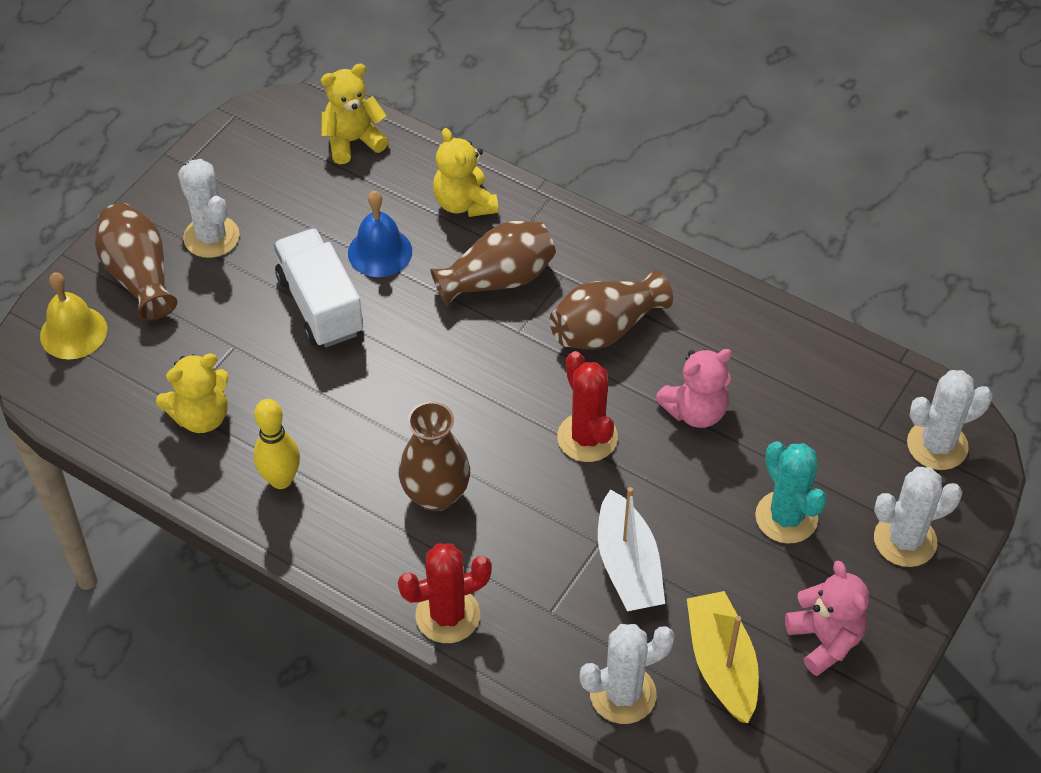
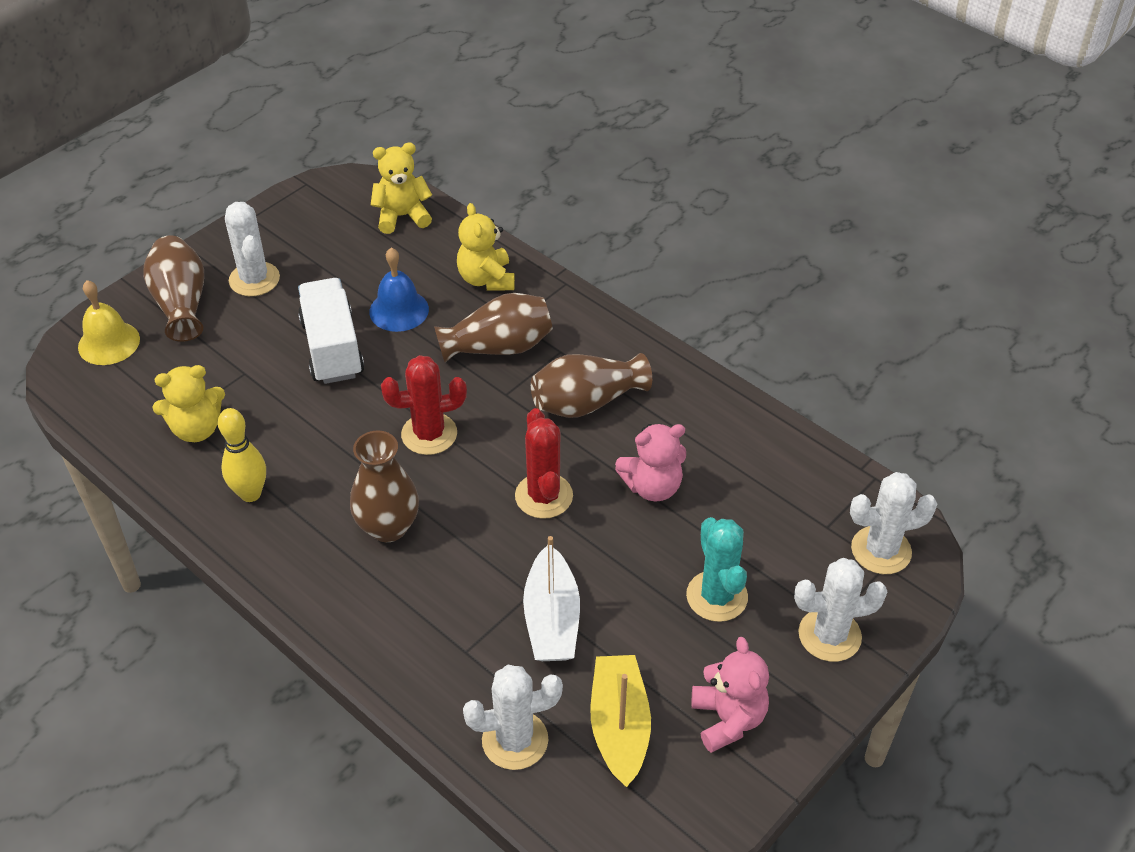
camera: 10 degrees right, 5 degrees down
(447, 615) = (367, 639): red cactus -> red cactus (429, 434)

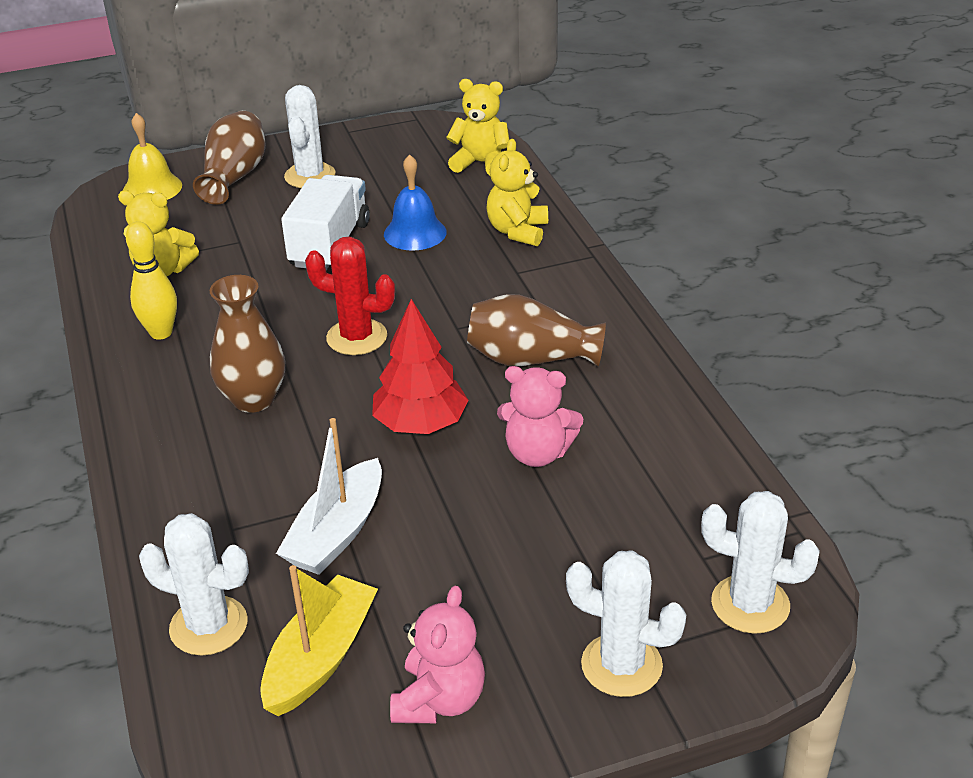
camera: 30 degrees right, 10 degrees down
(498, 347) = (483, 288): brown vase -> none
(544, 496) = (420, 424): red cactus -> red tree
(717, 596) = (524, 578): turquoise cactus -> none

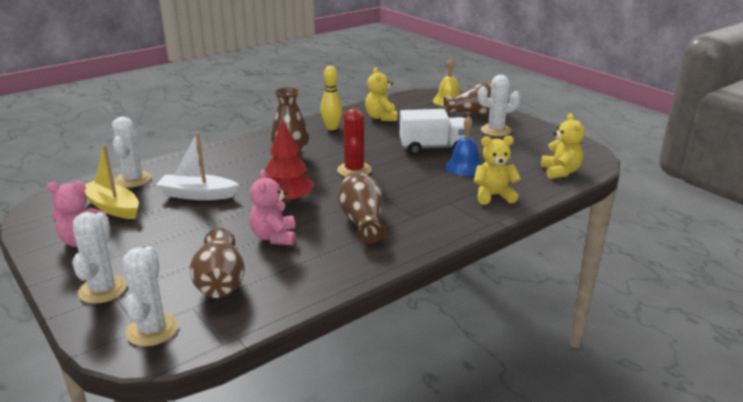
camera: 70 degrees right, 10 degrees down
(321, 658) = (112, 207): yellow boat -> yellow boat turned 150 degrees counterclockwise
(648, 524) = (220, 283): none -> brown vase

